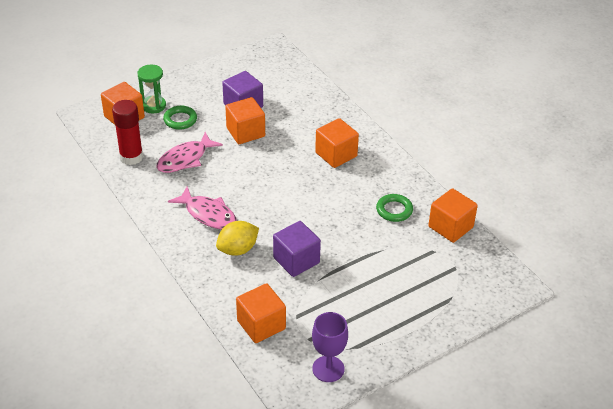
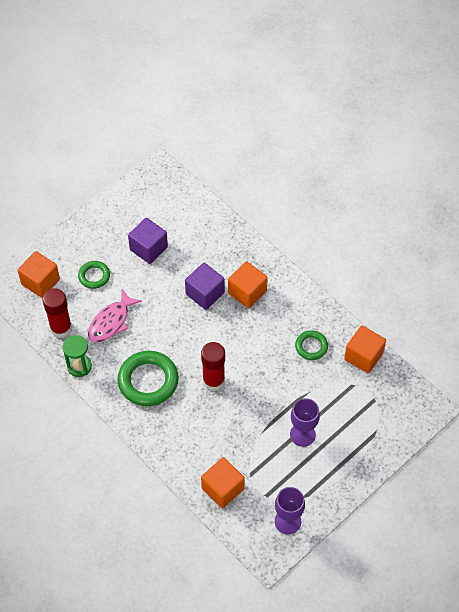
camera: 10 degrees left, 15 degrees up
(153, 106) = (64, 263): green hourglass -> green hourglass (79, 366)
(208, 214) = (148, 381): pink fish -> green ring
(238, 249) = (184, 414): yellow lemon -> none
(245, 132) = (158, 280): orange cube -> none
(279, 225) = (213, 381): none -> red glue stick
(296, 260) = (237, 417): purple cube -> purple cube (205, 293)
(365, 288) = (302, 434): none -> purple goblet

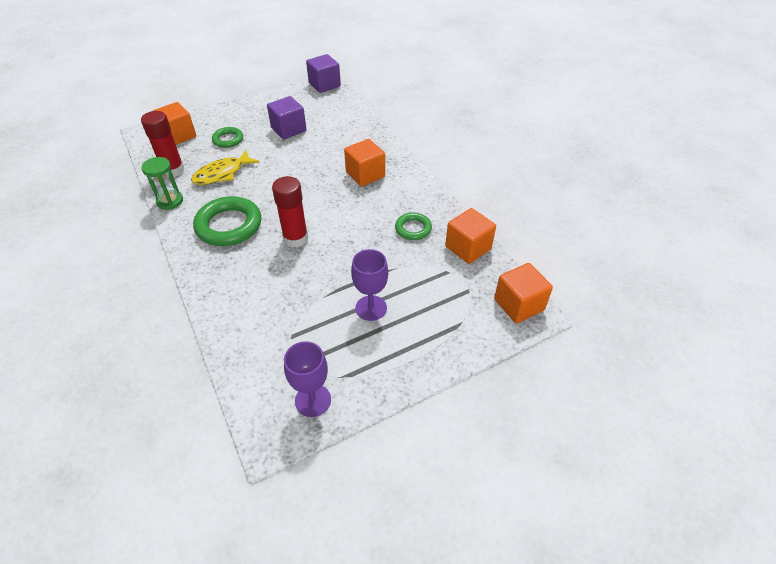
camera: 15 degrees right, 10 degrees down
(111, 322) = (222, 174): pink fish -> yellow fish
(205, 293) = (323, 168): purple cube -> purple cube (324, 85)
(222, 488) = (252, 344): orange cube -> orange cube (519, 304)

